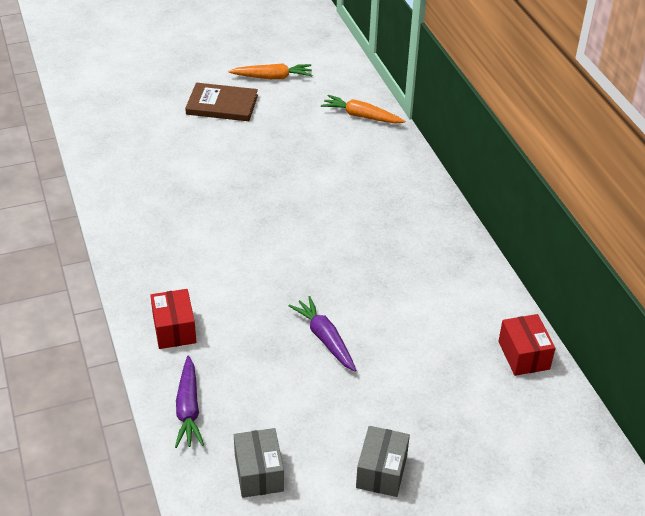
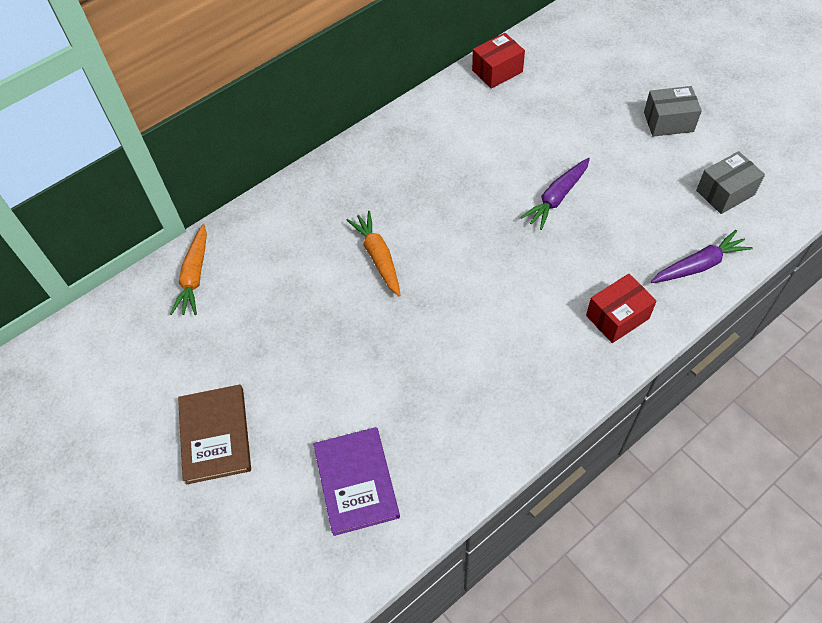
camera: 105 degrees left, 15 degrees up
(144, 155) = (356, 481): none -> purple book
(272, 77) = (133, 400): orange carrot -> orange carrot (378, 257)

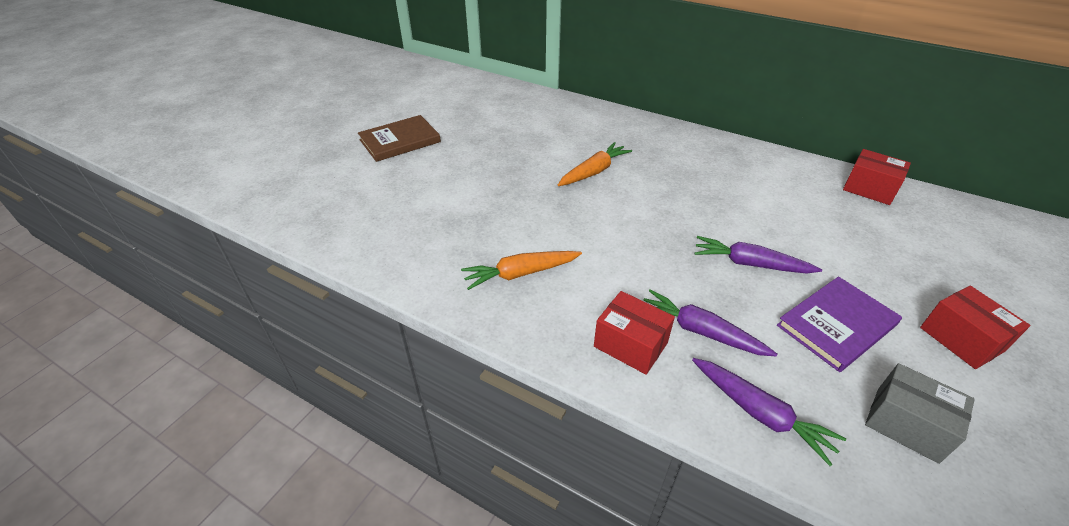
camera: 65 degrees right, 15 degrees down
(195, 276) = (522, 101): orange carrot -> orange carrot (520, 274)
(356, 481) = (379, 211): purple book -> purple book (836, 325)
(617, 265) = (700, 331): none -> purple carrot
(668, 122) = (961, 339): grey box -> red box

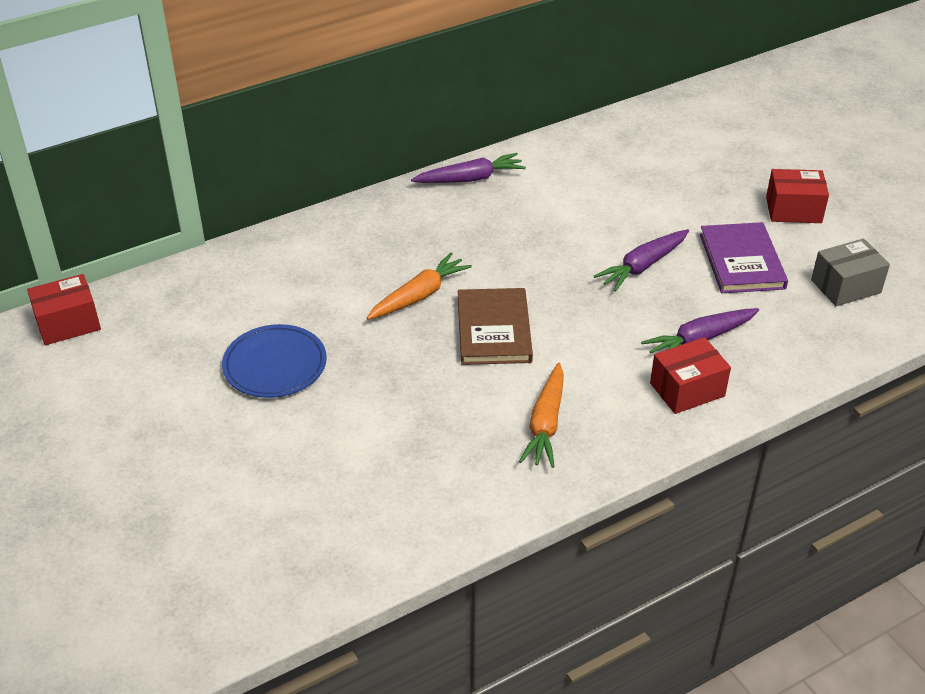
camera: 60 degrees left, 0 degrees up
(400, 141) = (189, 439): brown book -> brown book (494, 330)
(480, 145) = (275, 365): none -> blue plate
(594, 171) = (419, 295): orange carrot -> orange carrot turned 60 degrees clockwise
(760, 413) = (797, 352): purple carrot -> purple carrot (470, 179)
(869, 189) = (602, 137): red box -> red box (68, 324)

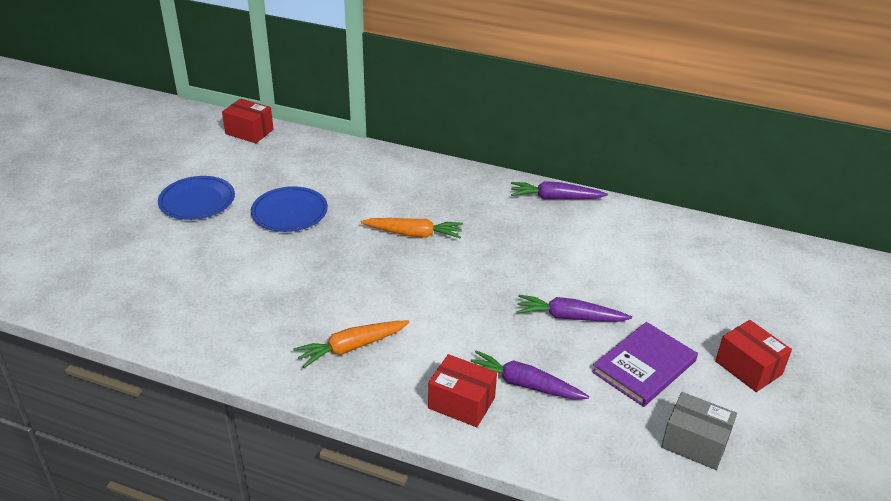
camera: 50 degrees right, 5 degrees down
(159, 429) = (197, 201): none -> blue plate
(470, 179) = (555, 198): purple carrot -> purple carrot turned 150 degrees clockwise
(494, 330) = (418, 280): brown book -> none

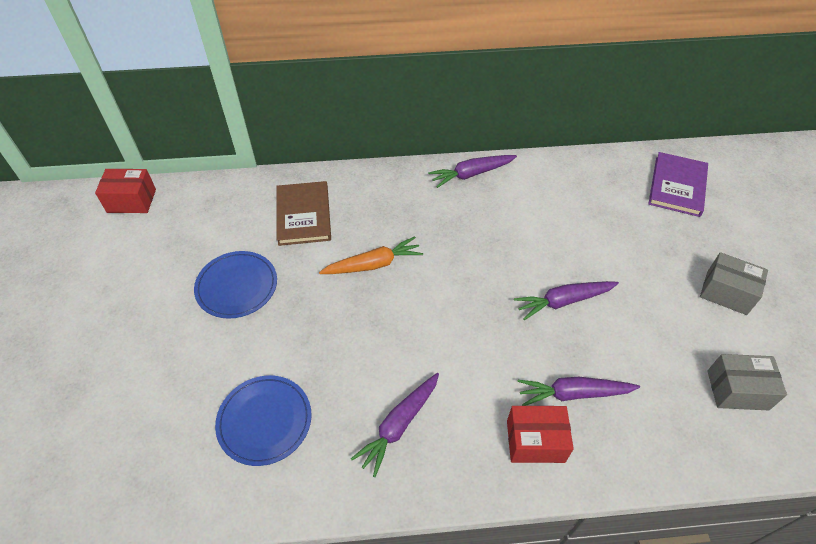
camera: 25 degrees left, 15 degrees up
(197, 201) = (129, 311): blue plate -> blue plate (265, 421)
(351, 348) = (399, 425): orange carrot -> purple carrot
(380, 182) = (303, 215): none -> brown book
(644, 366) = (652, 328): purple book -> purple book (677, 186)
(748, 368) = (726, 292): red box -> grey box

